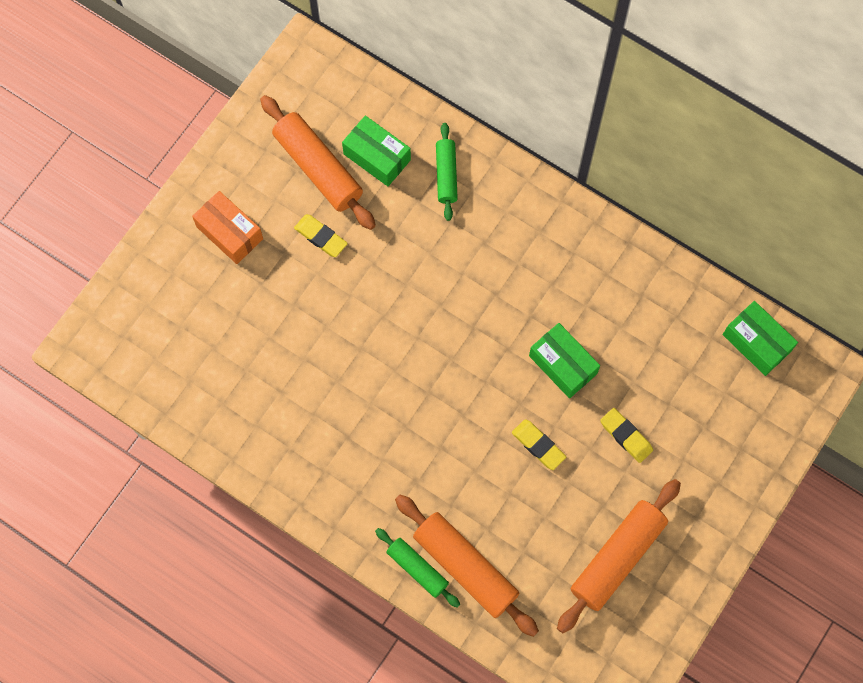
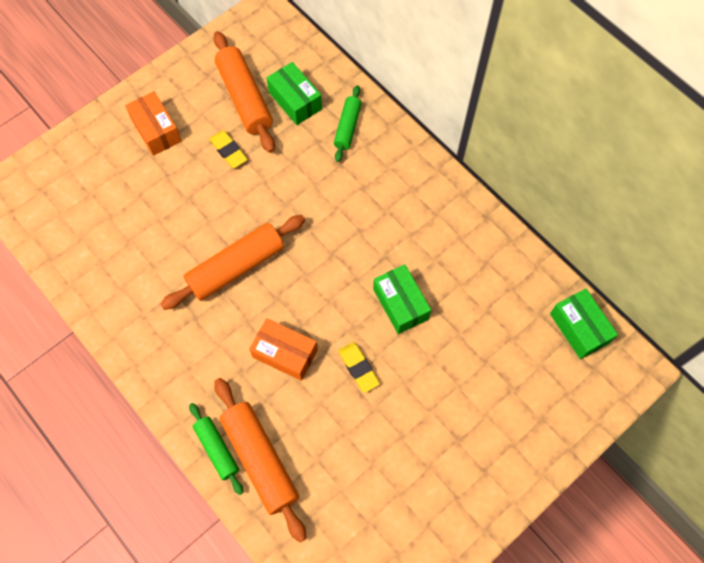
camera: 15 degrees right, 5 degrees down
(456, 450) = (285, 353): none -> orange box
(617, 558) = (401, 489): orange rolling pin -> orange rolling pin (236, 267)
(626, 436) = (439, 380): yellow eraser -> none

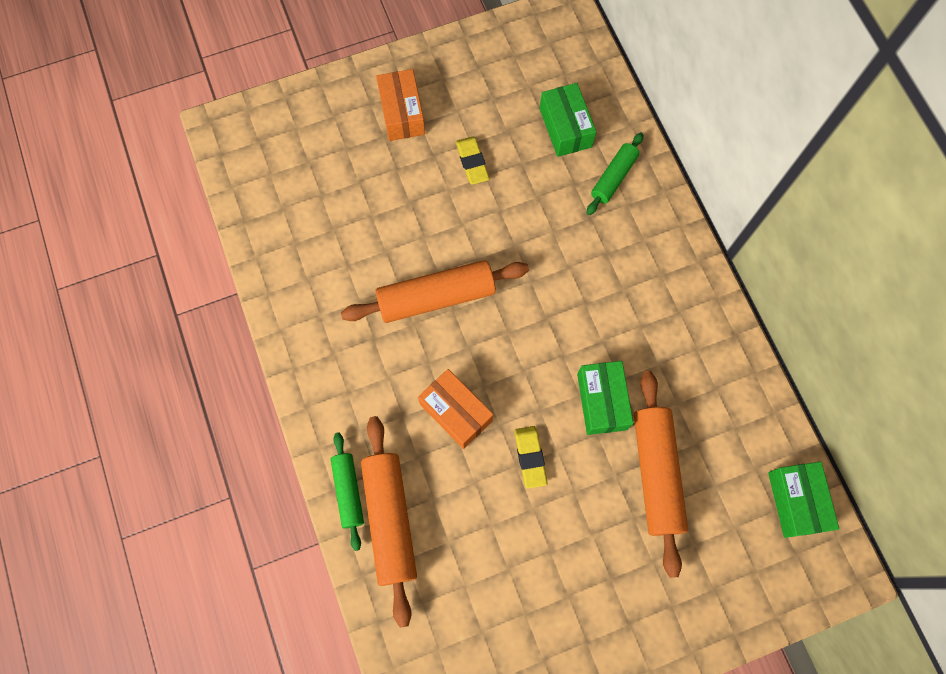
camera: 20 degrees right, 5 degrees up
(245, 98) = (510, 107): orange rolling pin -> orange rolling pin (656, 473)

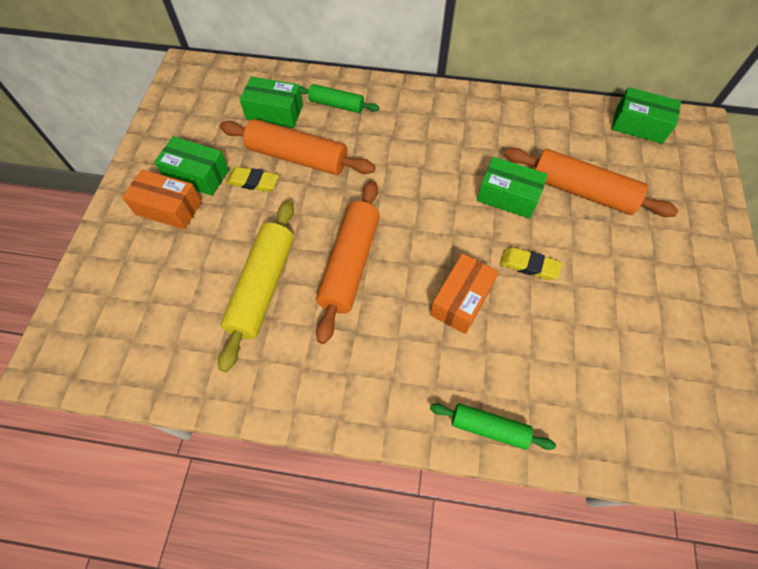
camera: 60 degrees left, 10 degrees down
(372, 239) = (262, 287): none -> yellow rolling pin
(390, 520) = (533, 404): orange rolling pin -> orange rolling pin (298, 157)
(450, 111) = (197, 175): none -> green box
(456, 412) = (461, 300): orange box -> orange box turned 45 degrees counterclockwise
(613, 177) = (336, 105): green rolling pin -> green rolling pin turned 45 degrees counterclockwise

